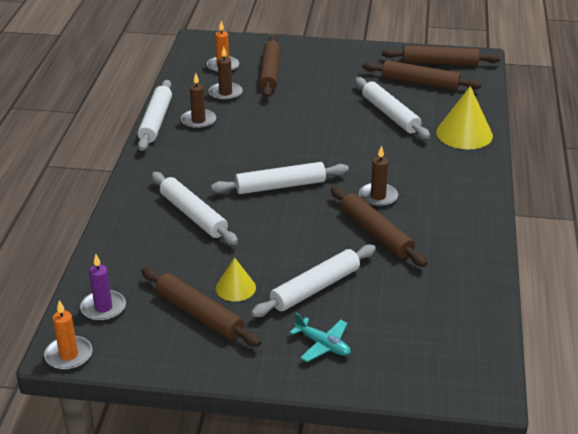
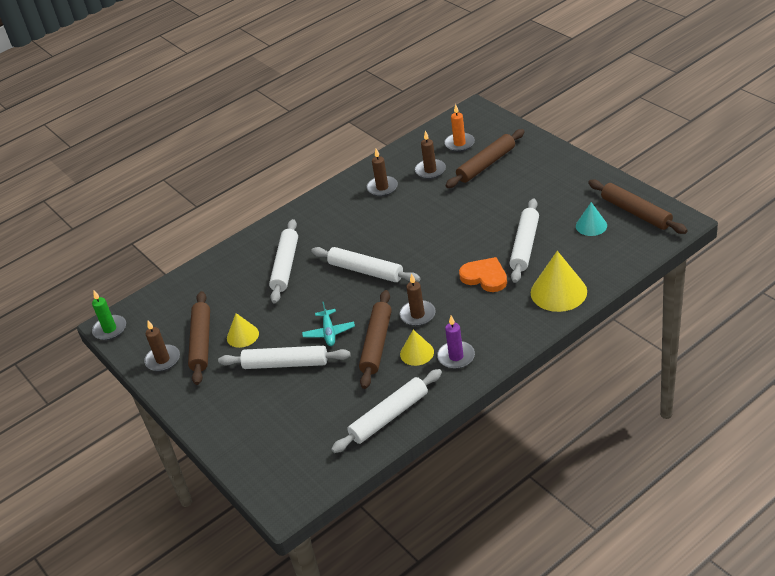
camera: 50 degrees right, 5 degrees up
(69, 355) = (110, 329): orange candle -> green candle
(103, 308) = (160, 307): purple candle -> purple candle (456, 357)
(156, 121) = (355, 175): white rolling pin -> white rolling pin (389, 416)
(178, 349) = (163, 360): none -> brown candle
(323, 345) = (238, 407): turquoise plane -> turquoise plane (329, 332)
(392, 147) = (485, 277): none -> orange heart
(420, 83) = (591, 225): brown rolling pin -> turquoise cone
(420, 223) = (417, 353): none -> yellow cone

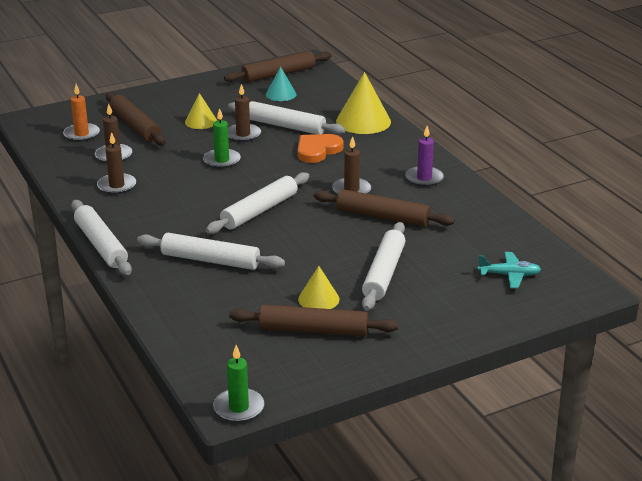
camera: 85 degrees left, 10 degrees down
(163, 360) = (328, 362): brown candle -> brown candle (243, 135)
(329, 332) = (348, 242): turquoise plane -> turquoise plane (509, 275)
(389, 416) = (491, 221): white rolling pin -> white rolling pin (101, 245)
(417, 353) = (408, 197): yellow cone -> yellow cone (201, 121)
(443, 227) = (222, 160): none -> green candle

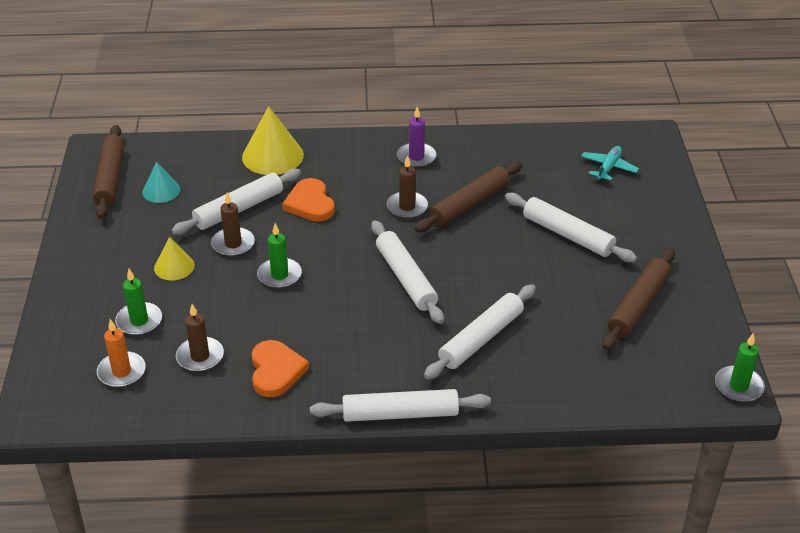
camera: 65 degrees left, 10 degrees up
(117, 186) = (276, 371): brown candle -> orange heart
(135, 126) = (139, 321): brown rolling pin -> green candle
(318, 299) = (589, 287): yellow cone -> none

